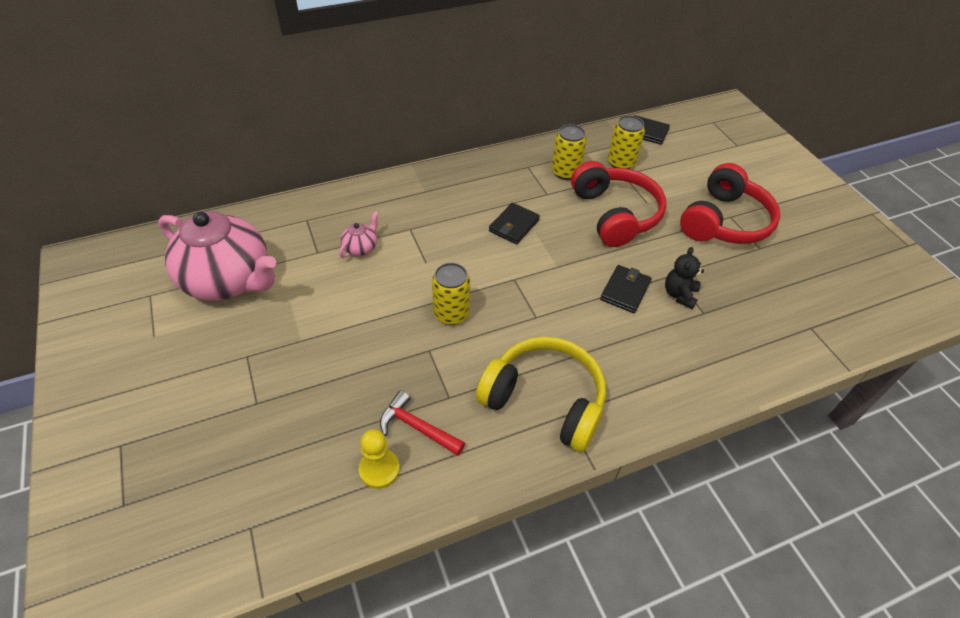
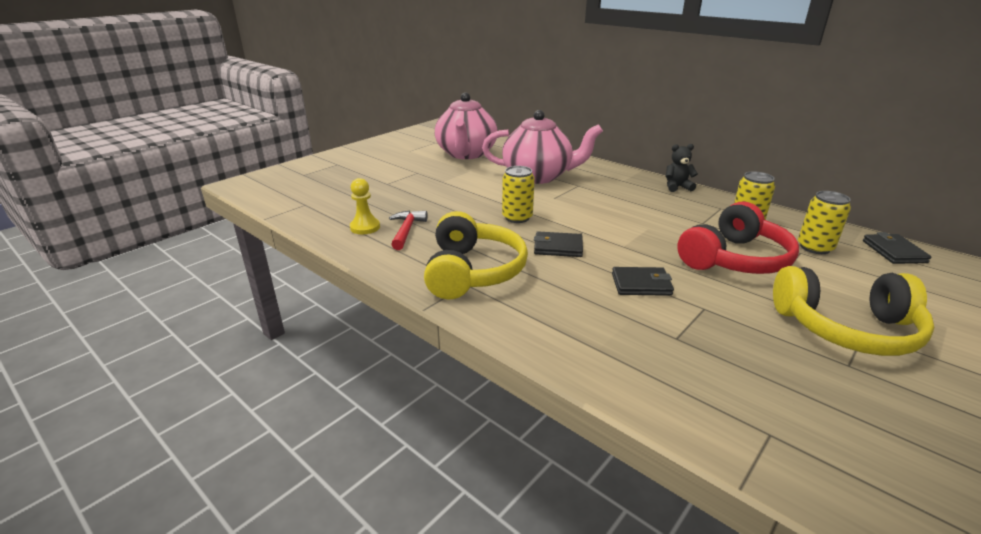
camera: 65 degrees right, 20 degrees down
(361, 248) = (538, 176): pink teapot -> pink teapot, size x2.47
(514, 225) = (641, 218): black wallet -> black wallet (558, 247)
(679, 294) = (681, 317): black teddy bear -> black teddy bear (677, 187)
(724, 221) = (846, 329): red headphones -> yellow headphones

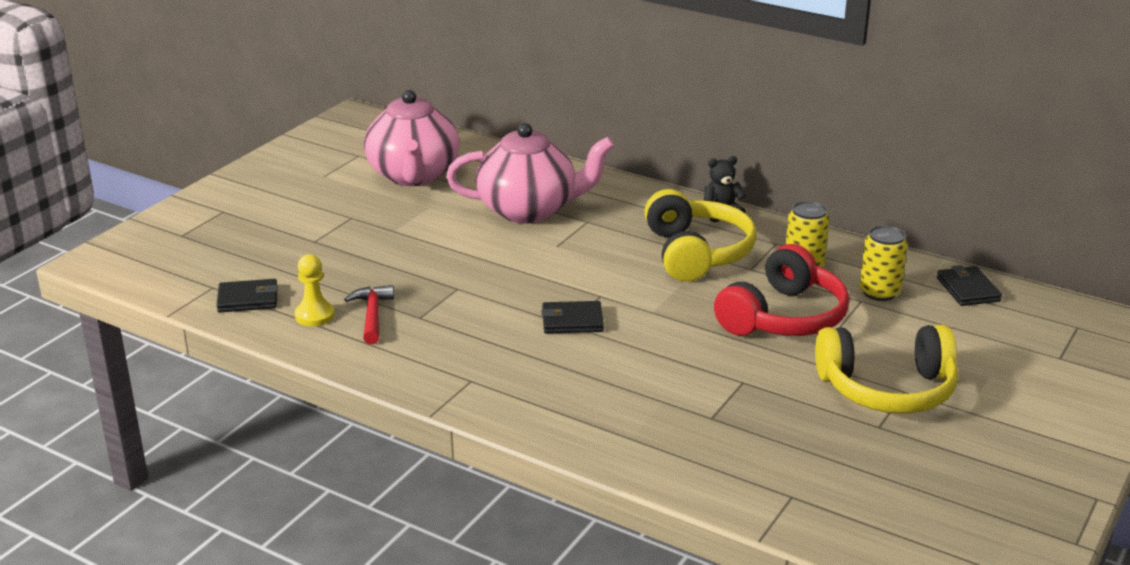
camera: 10 degrees left, 0 degrees up
(473, 272) = (474, 364): yellow headphones -> yellow headphones (696, 253)
(517, 217) = (513, 282): yellow can -> none
(641, 284) = (674, 360): black wallet -> black wallet (248, 299)

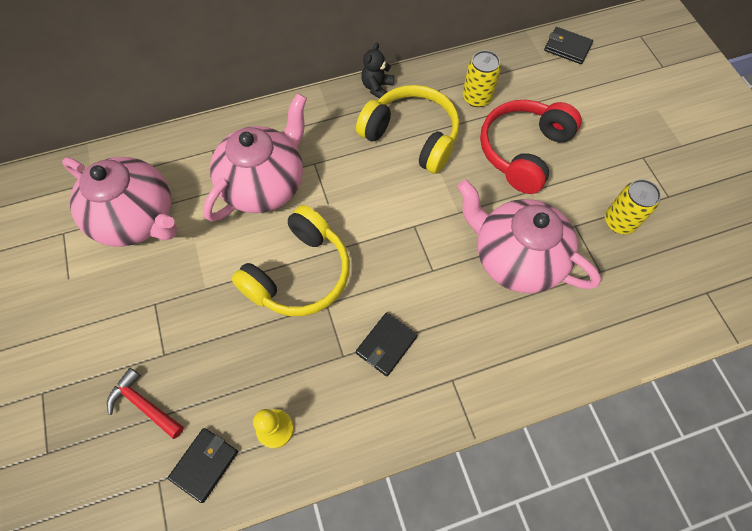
camera: 50 degrees left, 35 degrees up
(372, 315) = (311, 387): red hammer -> red hammer (144, 405)
(572, 321) = (431, 265): black wallet -> black wallet (386, 345)
(649, 362) = (515, 258): none -> pink teapot
(783, 317) = (523, 151): red headphones -> red headphones turned 135 degrees counterclockwise
(879, 292) = (536, 87): yellow can -> yellow can (619, 221)
(887, 389) = (636, 163): yellow headphones -> yellow headphones (299, 274)

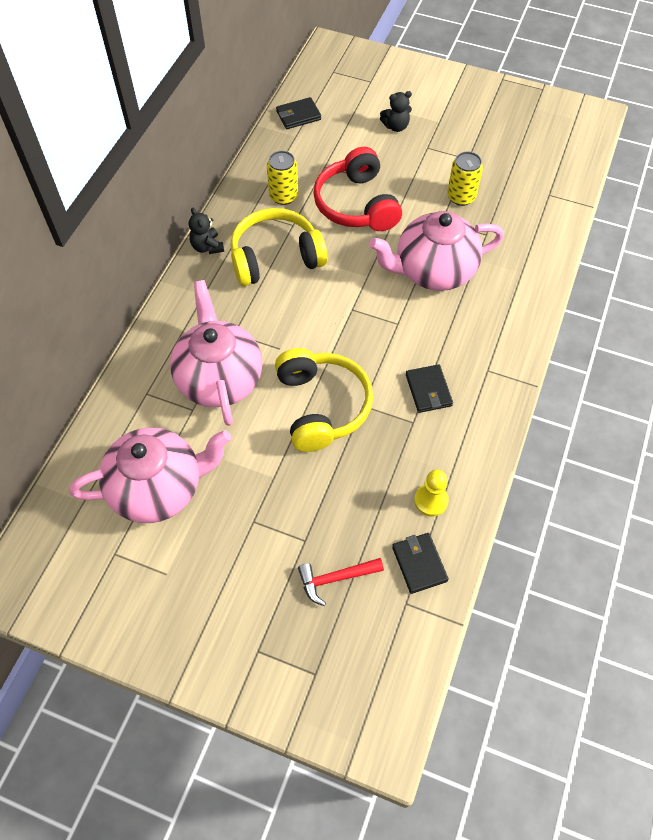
camera: 50 degrees left, 5 degrees down
(637, 118) = (396, 126): none -> black teddy bear

